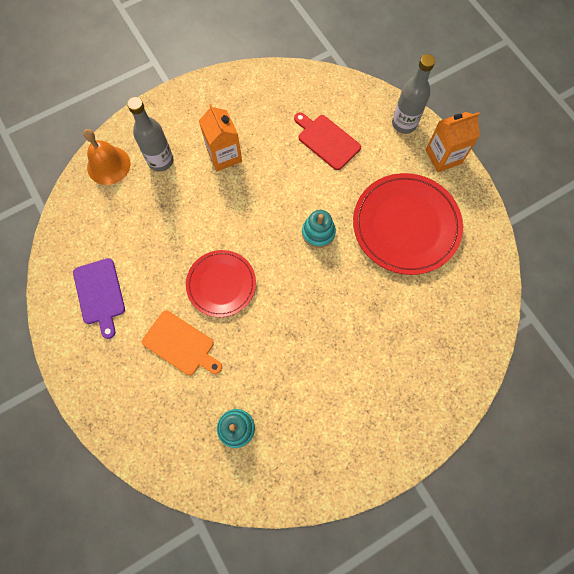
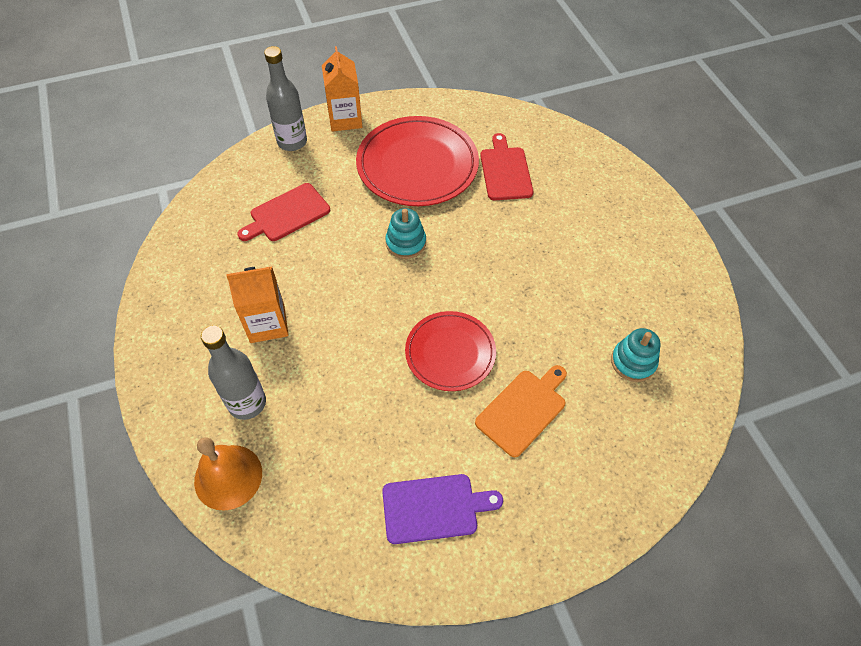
camera: 80 degrees left, 15 degrees down
(420, 300) = (505, 171): none -> red cutting board

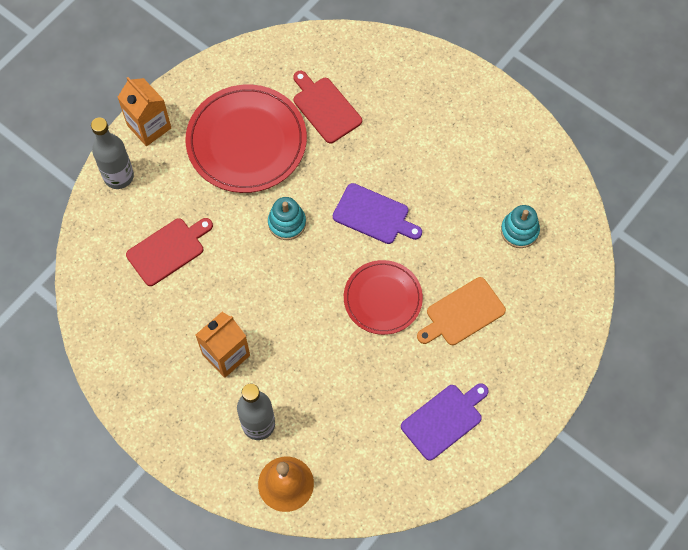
camera: 30 degrees left, 10 degrees up
(287, 214) = (168, 250): red cutting board -> red cutting board turned 150 degrees counterclockwise
(491, 276) = (374, 215): none -> purple cutting board
(523, 410) = (462, 313): orange cutting board -> orange cutting board turned 135 degrees counterclockwise

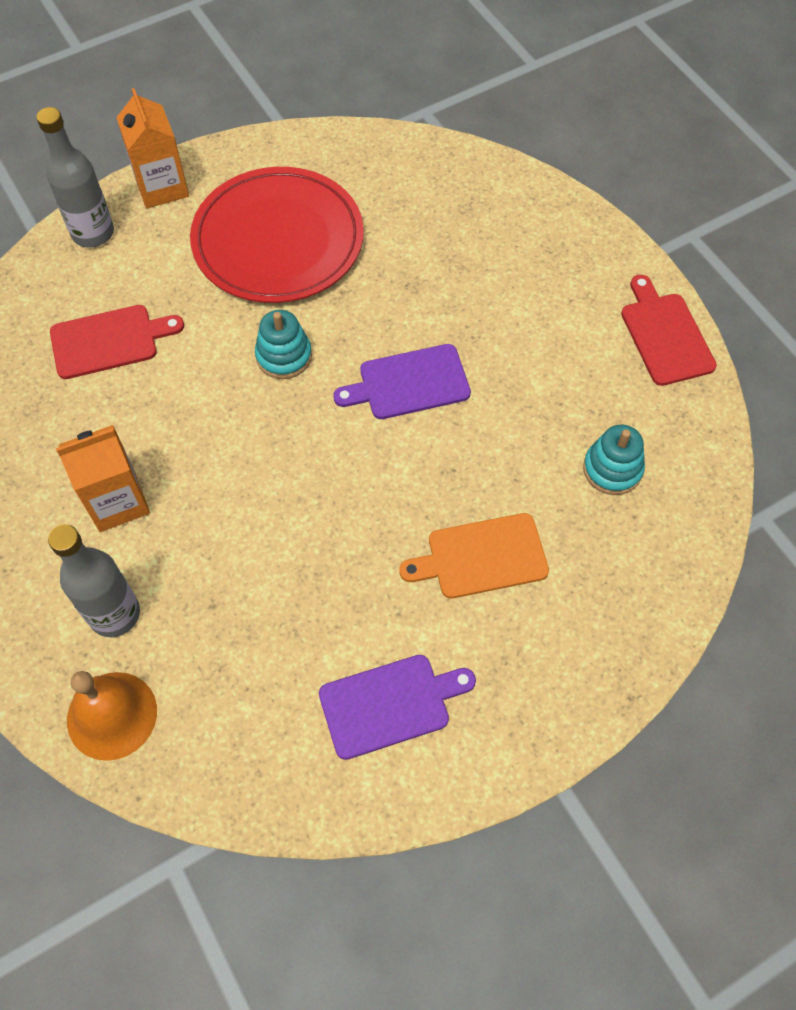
camera: 20 degrees right, 5 degrees down
(325, 108) = (401, 230): red cutting board -> red cutting board (665, 335)
(374, 215) = (409, 383): purple cutting board -> purple cutting board turned 120 degrees clockwise
(382, 299) = (372, 498): red plate -> none

